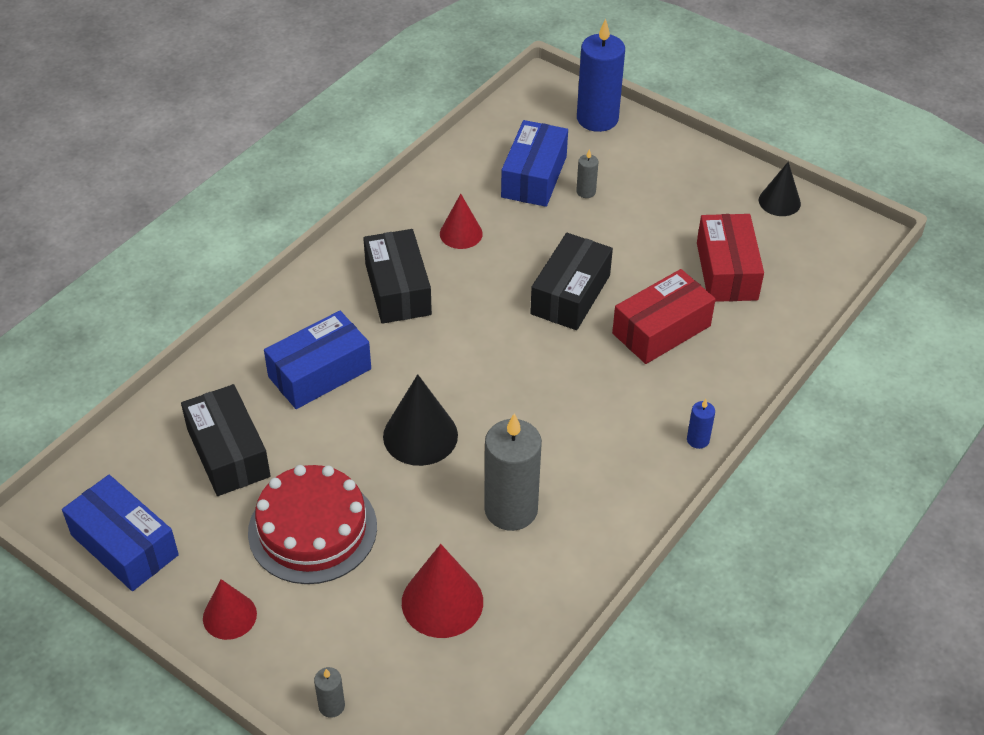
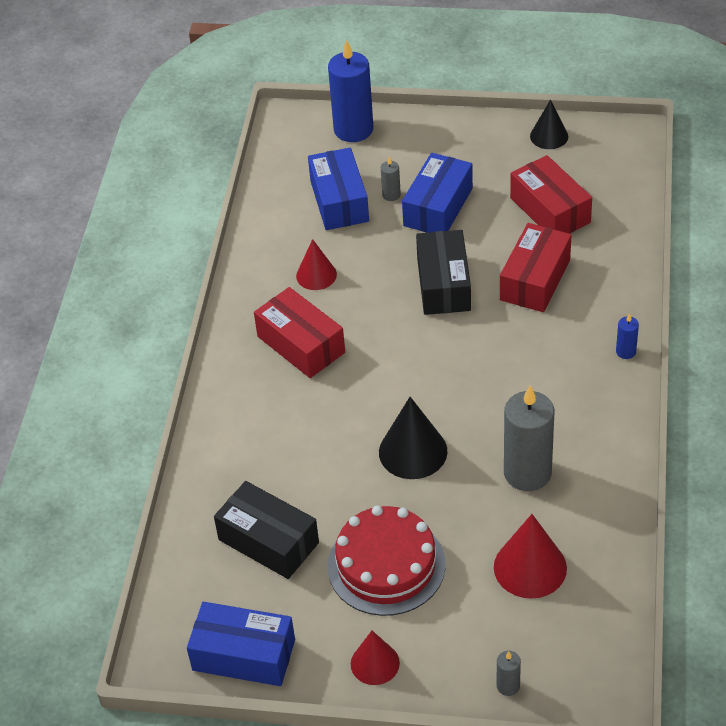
camera: 25 degrees left, 0 degrees up
(320, 373) = (291, 442): blue box -> blue box (438, 207)
(398, 289) = (301, 344): black box -> red box

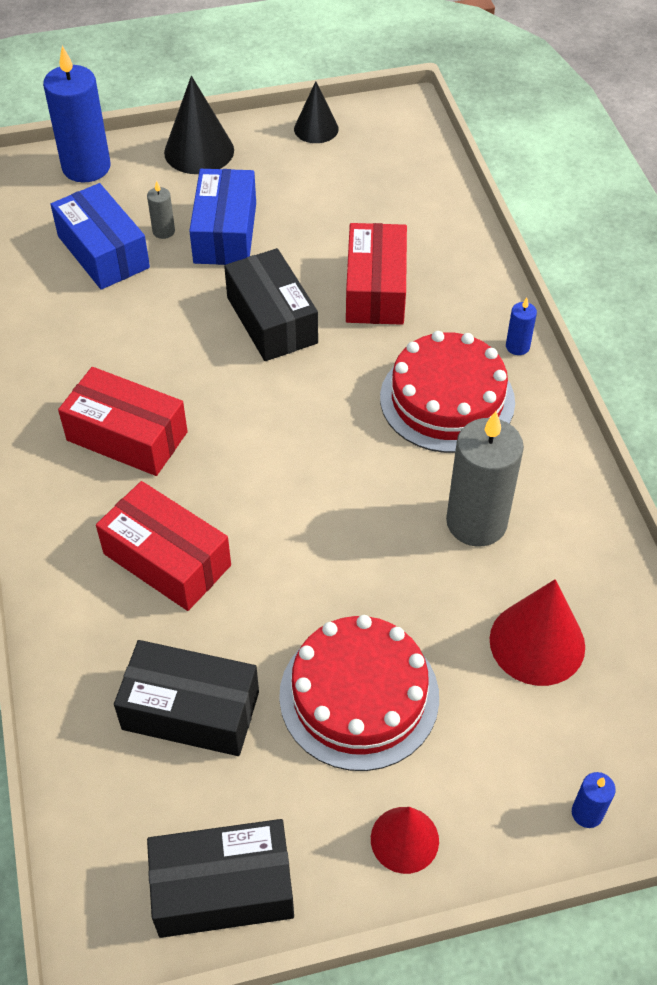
camera: 25 degrees left, 5 degrees up
(243, 655) = (223, 888): blue box -> black box
(316, 275) = (111, 346): red cone -> none
(413, 451) = (326, 534): black cone -> black cone (199, 151)
(508, 686) = (587, 813): grey candle -> blue candle
(549, 378) = (447, 399): none -> red cake
(550, 210) = (355, 208): red box -> red box (167, 559)

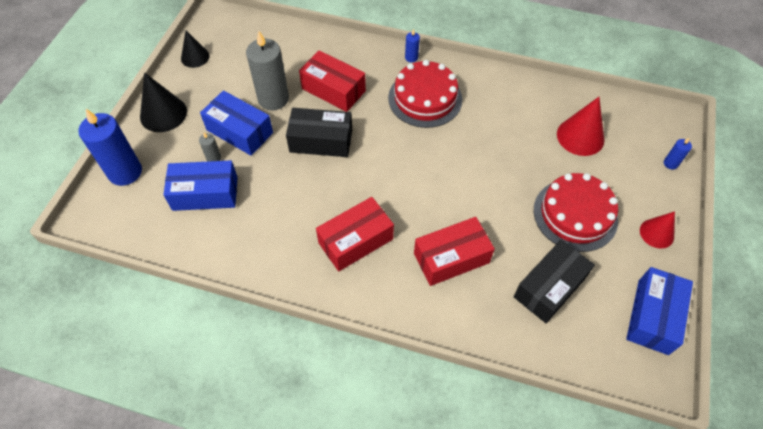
camera: 60 degrees left, 5 degrees up
(223, 888) = (653, 316): black box -> blue box
(476, 522) = (504, 124): grey candle -> grey candle (273, 99)

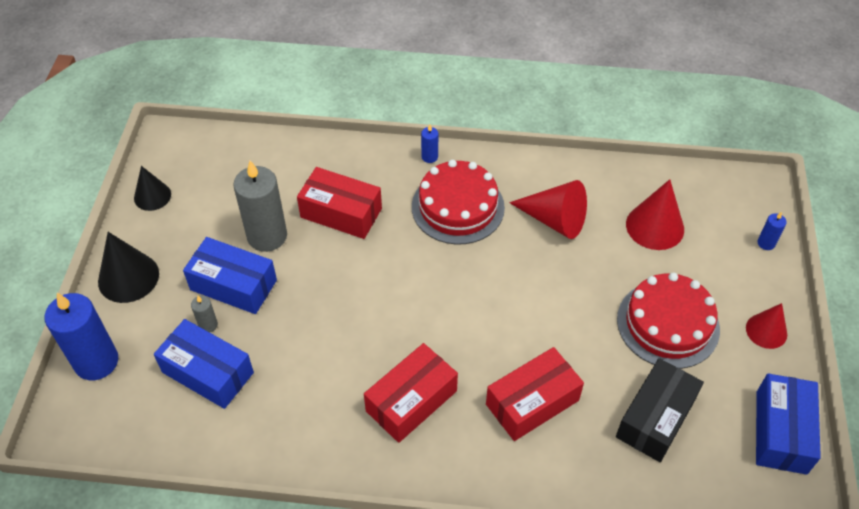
camera: 10 degrees left, 5 degrees down
(205, 193) = (208, 372): blue box -> blue box turned 45 degrees clockwise
(321, 141) = (340, 281): black box -> none
(499, 119) = (554, 220): none -> red cone

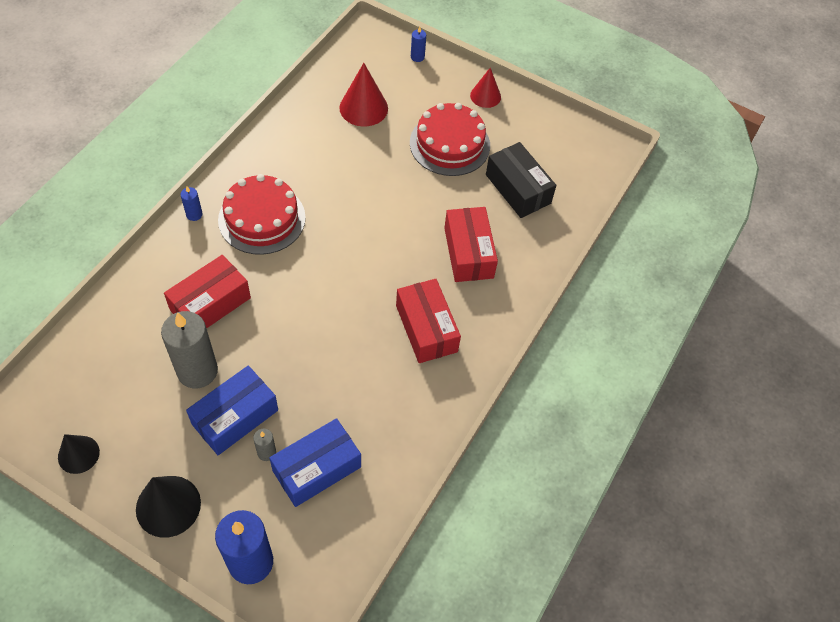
camera: 70 degrees left, 5 degrees up
(554, 220) = (317, 163): red cone -> none
(781, 432) = (561, 130): blue box -> none

